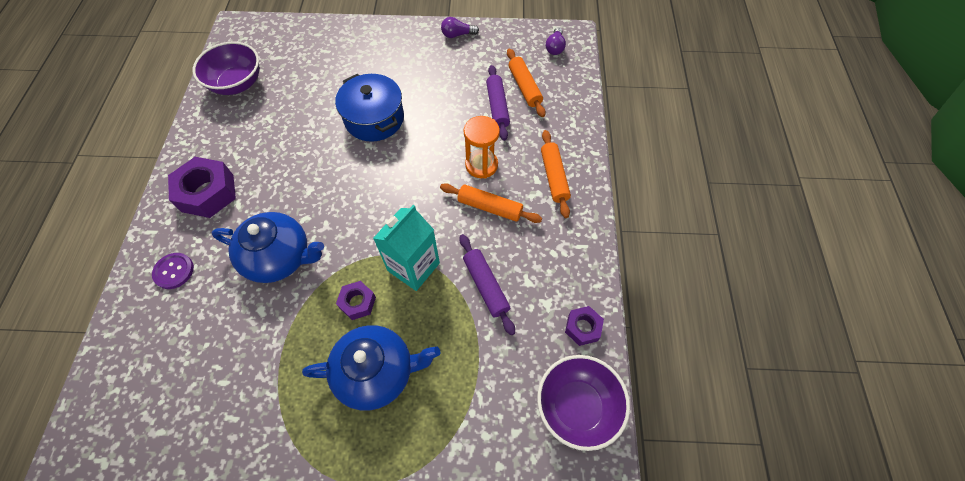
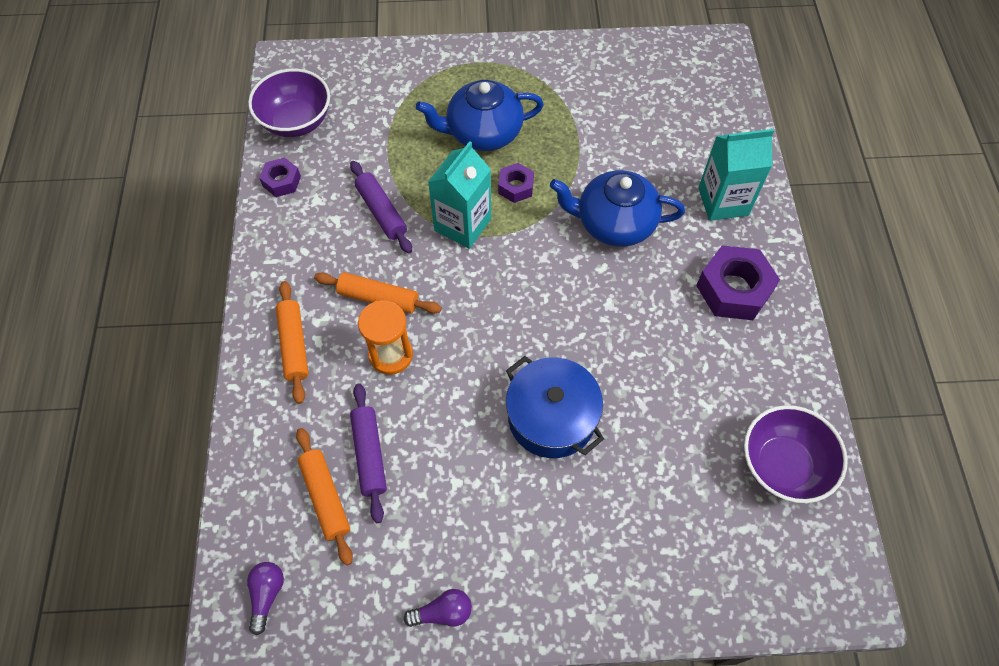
camera: 175 degrees right, 0 degrees up
(174, 271) = (723, 201): purple button -> turquoise carton

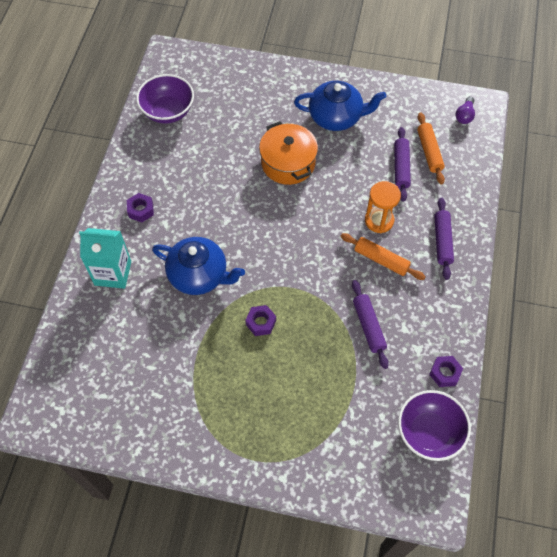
camera: 165 degrees left, 0 degrees up
(294, 345) = (442, 241): orange rolling pin -> purple rolling pin
(443, 612) = (373, 89): purple light bulb -> none
(462, 225) = (309, 301): turquoise carton -> none
(483, 133) = (272, 379): blue teapot -> blue teapot (336, 117)
(551, 417) = (288, 163): blue pot -> orange pot
(733, 289) = (141, 210): purple nut -> purple nut, size x0.55

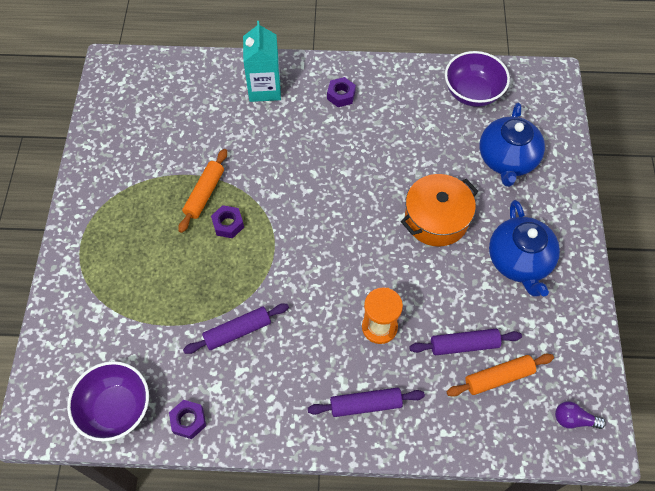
camera: 80 degrees right, 0 degrees up
(199, 275) = (274, 160): blue teapot -> blue teapot (507, 159)
(381, 260) = (326, 336): orange rolling pin -> orange rolling pin (204, 194)

